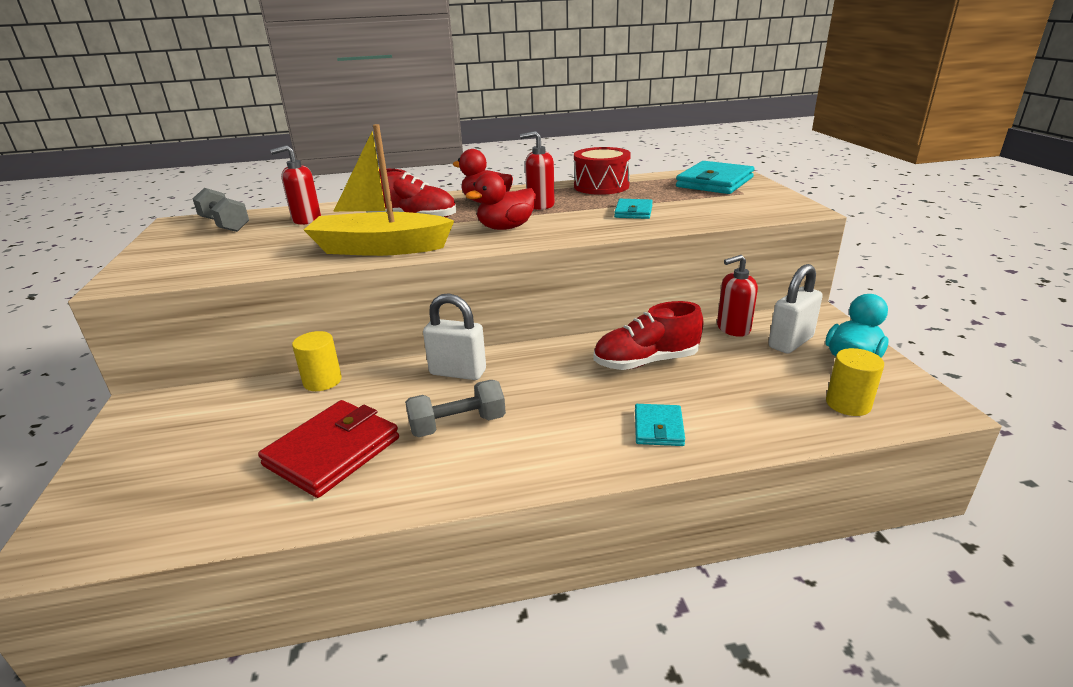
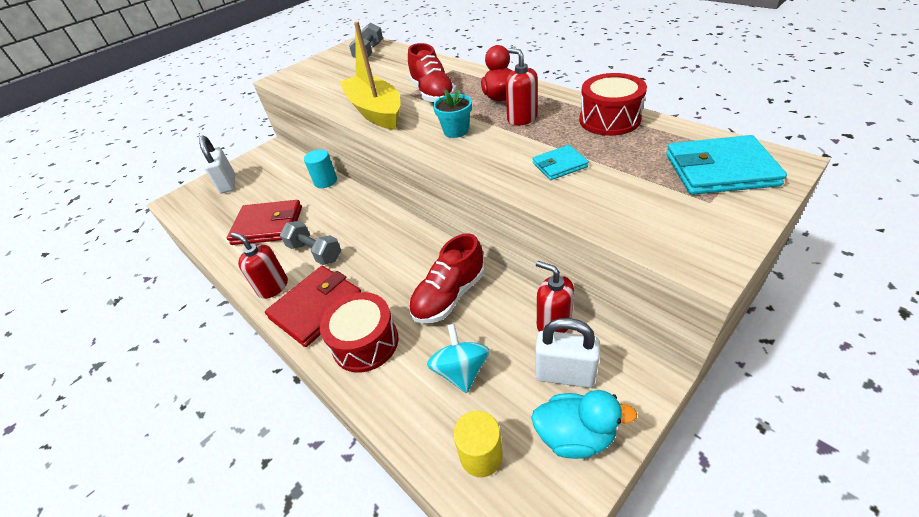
camera: 60 degrees right, 15 degrees up
(306, 220) = (399, 66): red soap dispenser -> red soap dispenser (273, 287)
(322, 381) = (325, 181): yellow cylinder -> turquoise cylinder
(458, 372) = (368, 220): white padlock -> white padlock (228, 184)
(506, 228) = (456, 131): red duck -> turquoise flower pot
(563, 448) = (316, 307): none -> red wallet
(646, 362) = (449, 295): red shoe -> red shoe turned 90 degrees counterclockwise
(658, 428) = (365, 342): turquoise wallet -> red drum
(748, 385) = (461, 371): none -> turquoise spinning top

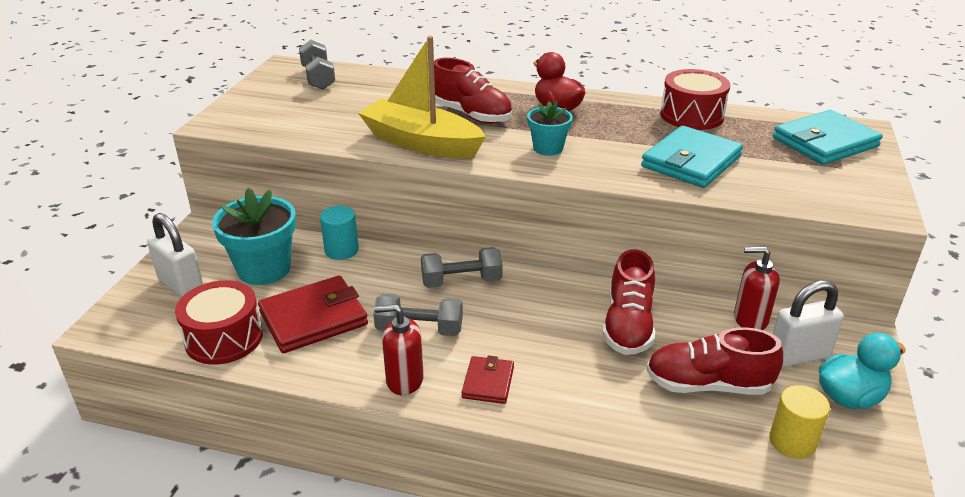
camera: 35 degrees left, 10 degrees down
(275, 184) = (264, 269): none -> turquoise flower pot
(316, 307) = (488, 382): red wallet -> red wallet, size x0.54
(365, 342) = (584, 395): red drum -> red drum (224, 338)
(372, 223) = (461, 281): none -> grey dumbbell
(461, 371) = (707, 385): turquoise spinning top -> red shoe
(522, 119) = (605, 126): red soap dispenser -> none
(559, 165) = (691, 161): turquoise wallet -> turquoise wallet, size x1.84

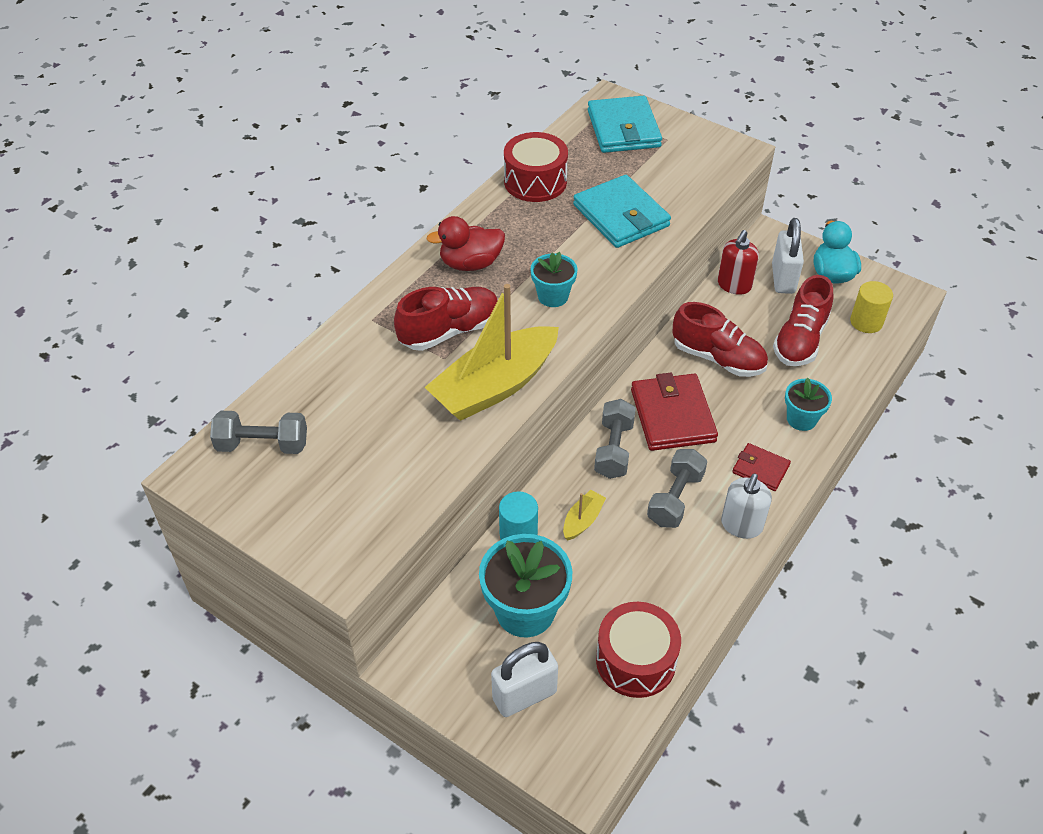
camera: 70 degrees left, 15 degrees up
(313, 318) = (629, 578): red wallet -> red wallet (672, 415)
(370, 280) = (582, 520): none -> yellow boat
(404, 380) = (741, 525): red soap dispenser -> white soap dispenser
(581, 404) = (801, 419): none -> turquoise flower pot

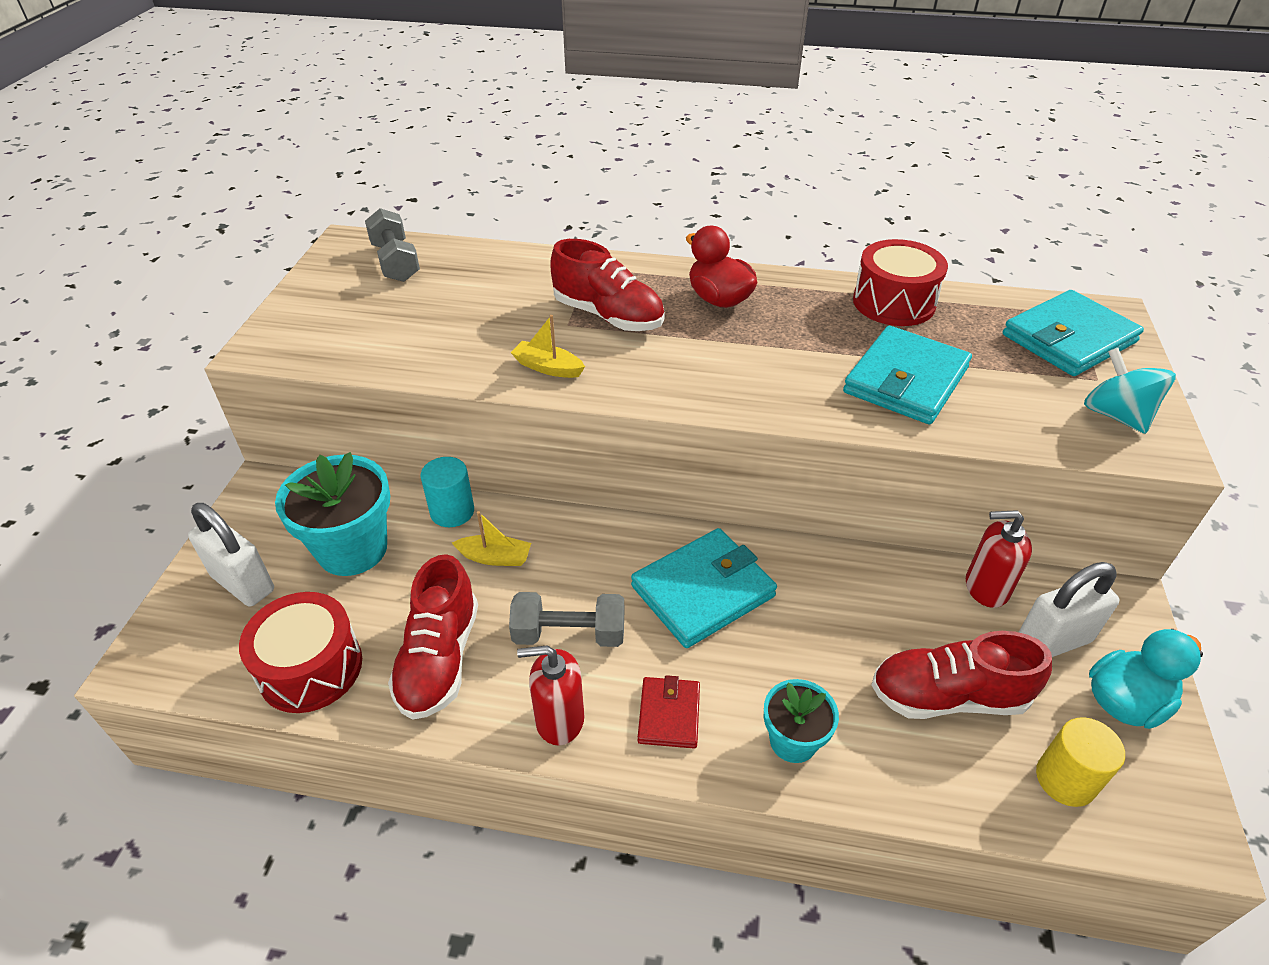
camera: 65 degrees right, 5 degrees down
(495, 386) = (548, 367): yellow boat -> yellow boat, size x0.43
(553, 296) = (717, 368): turquoise flower pot -> none
(614, 449) = (614, 552): grey dumbbell -> none
(672, 415) = (703, 591): red wallet -> turquoise wallet
(702, 150) = (1115, 415): none -> turquoise spinning top
(718, 358) = (836, 609): red shoe -> red shoe (439, 659)
(741, 525) = (559, 719): white soap dispenser -> red soap dispenser

